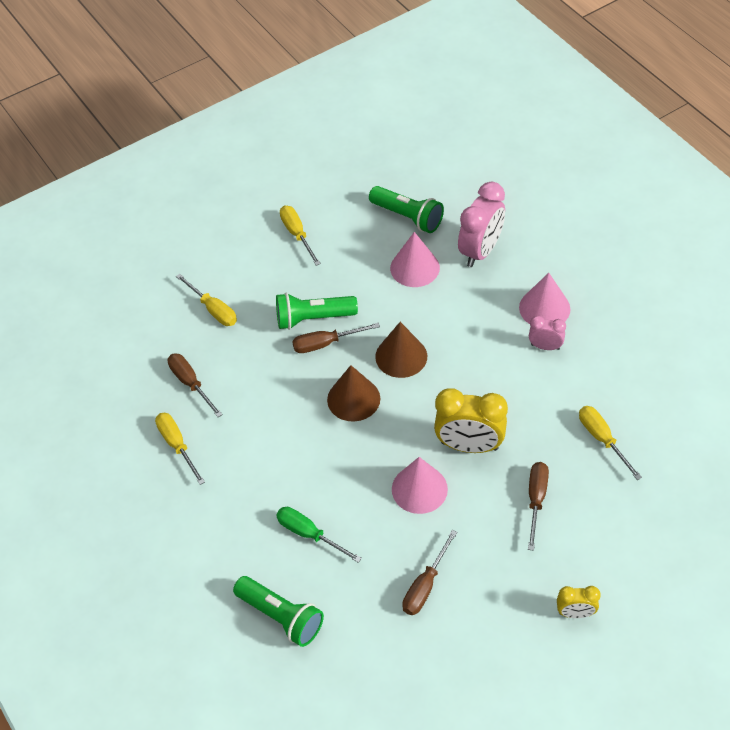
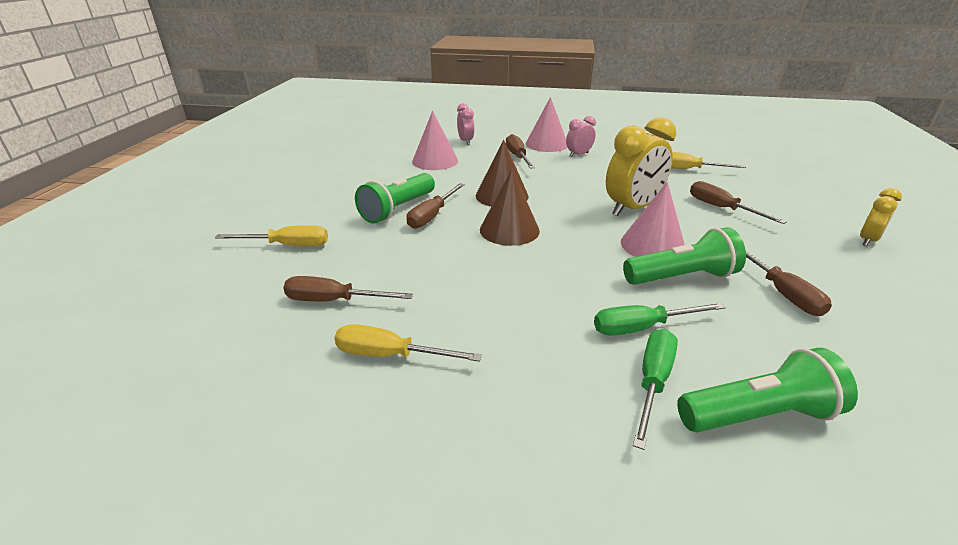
camera: 50 degrees left, 20 degrees down
(264, 563) = (653, 382): none -> green screwdriver
(297, 234) = (312, 181): yellow screwdriver -> none
(407, 217) = (391, 147): green flashlight -> green flashlight (681, 277)
(480, 251) = (465, 141): pink clock -> pink clock, size x0.53
(489, 310) = (517, 157): none -> brown screwdriver

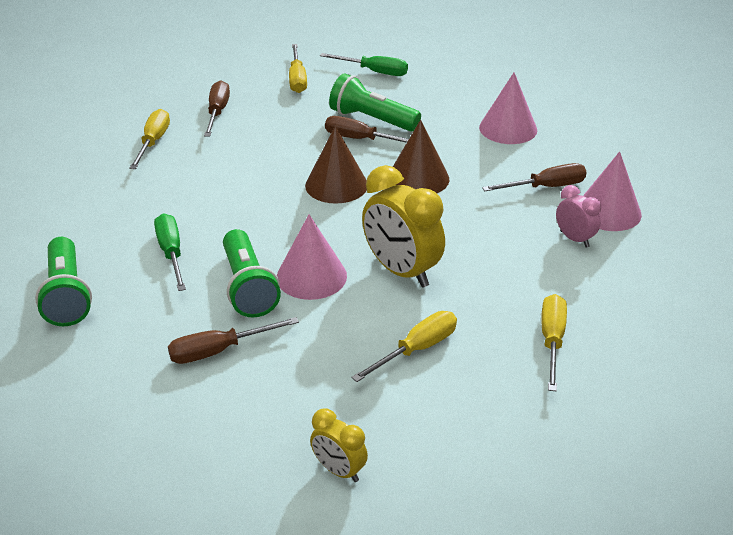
camera: 85 degrees right, 5 degrees up
(465, 141) = (588, 145): pink clock -> none
(653, 382) = (108, 251): green screwdriver -> green screwdriver (374, 72)
(721, 208) = (417, 349): brown screwdriver -> yellow screwdriver

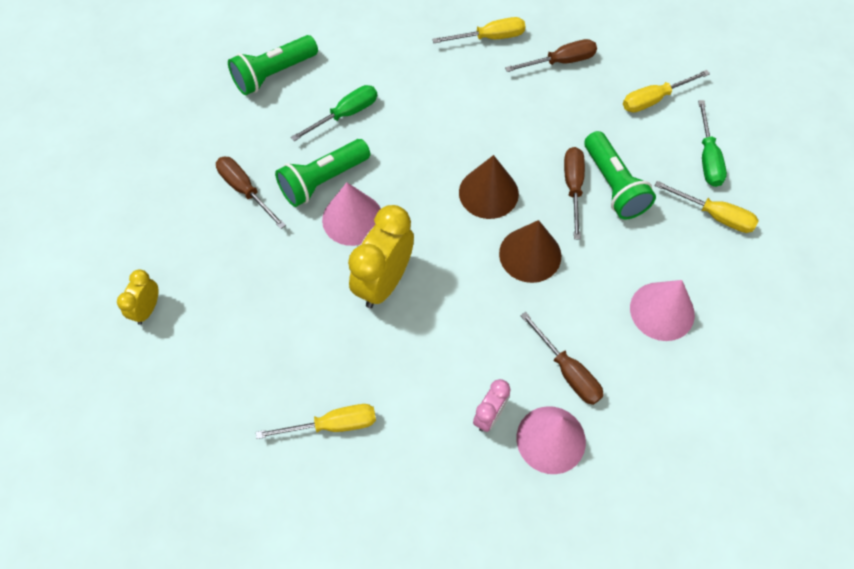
camera: 70 degrees right, 25 degrees up
(372, 120) = (613, 185): green flashlight -> green flashlight turned 150 degrees clockwise
(417, 349) = (288, 323): yellow screwdriver -> yellow screwdriver (714, 215)

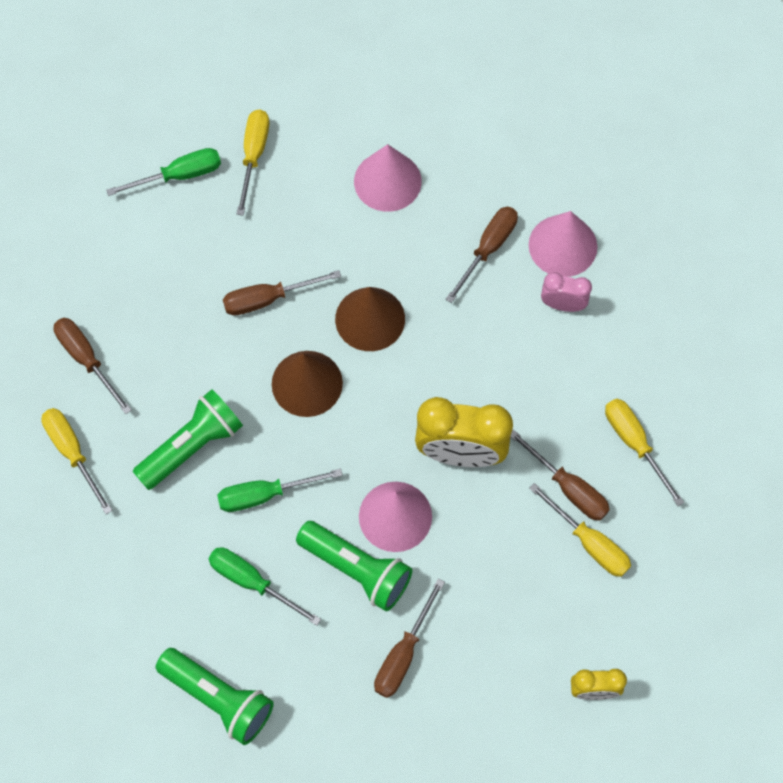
camera: 110 degrees left, 5 degrees up
(317, 354) = (568, 488): none -> brown screwdriver
(408, 140) = (265, 494): none -> green screwdriver
(613, 185) = (250, 260): green flashlight -> green flashlight (192, 446)
(654, 99) = (113, 245): yellow screwdriver -> yellow screwdriver (589, 543)

